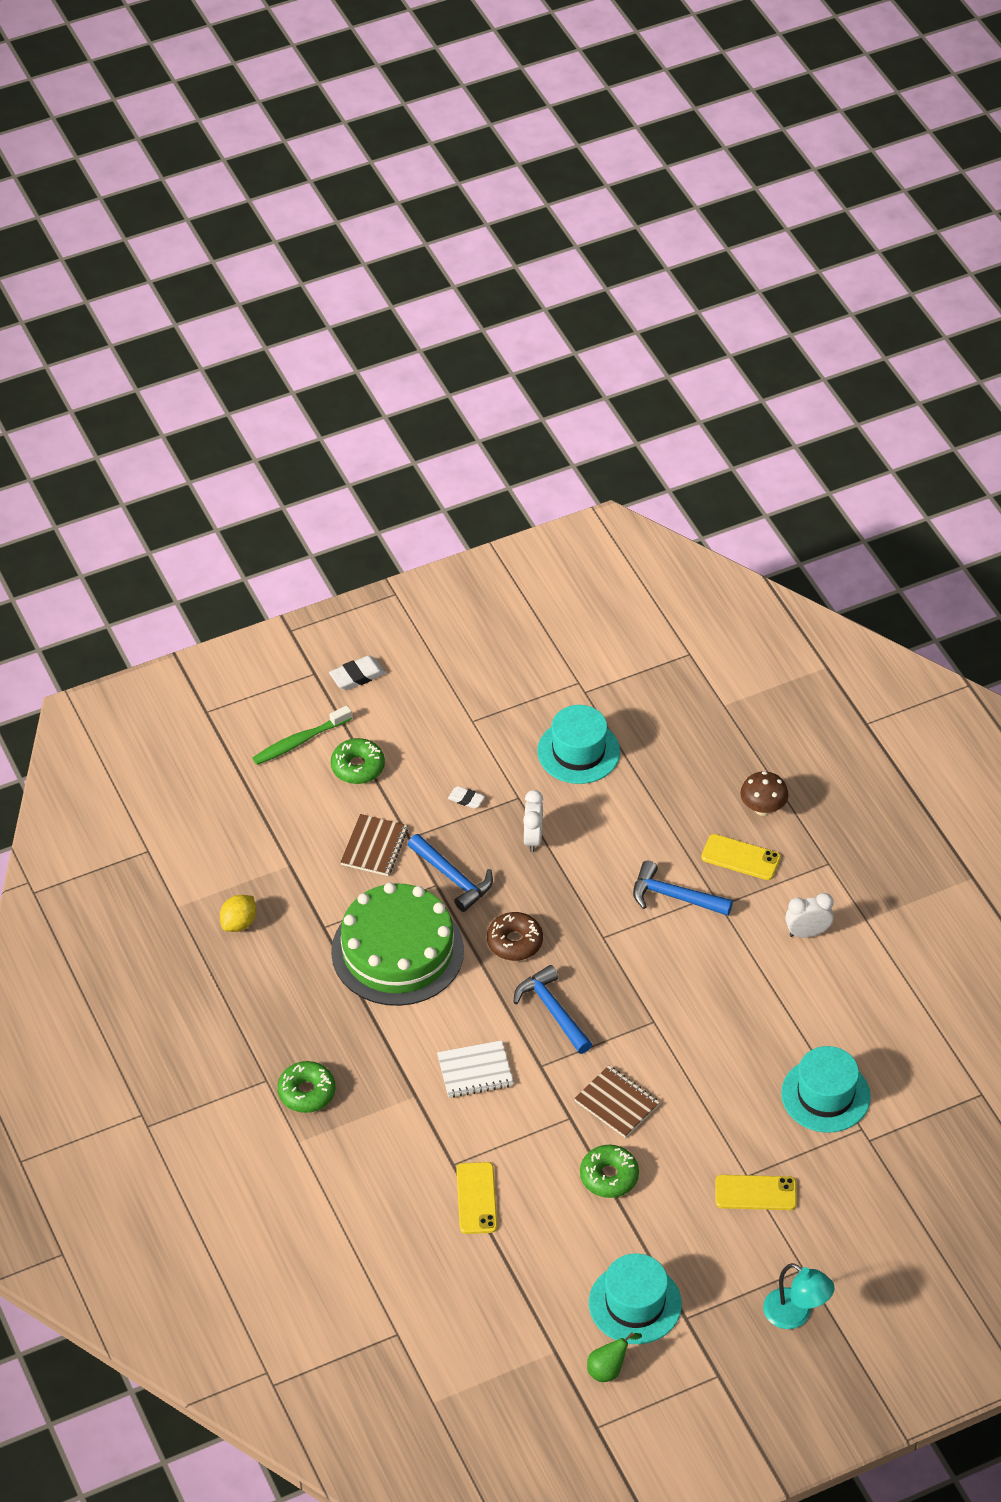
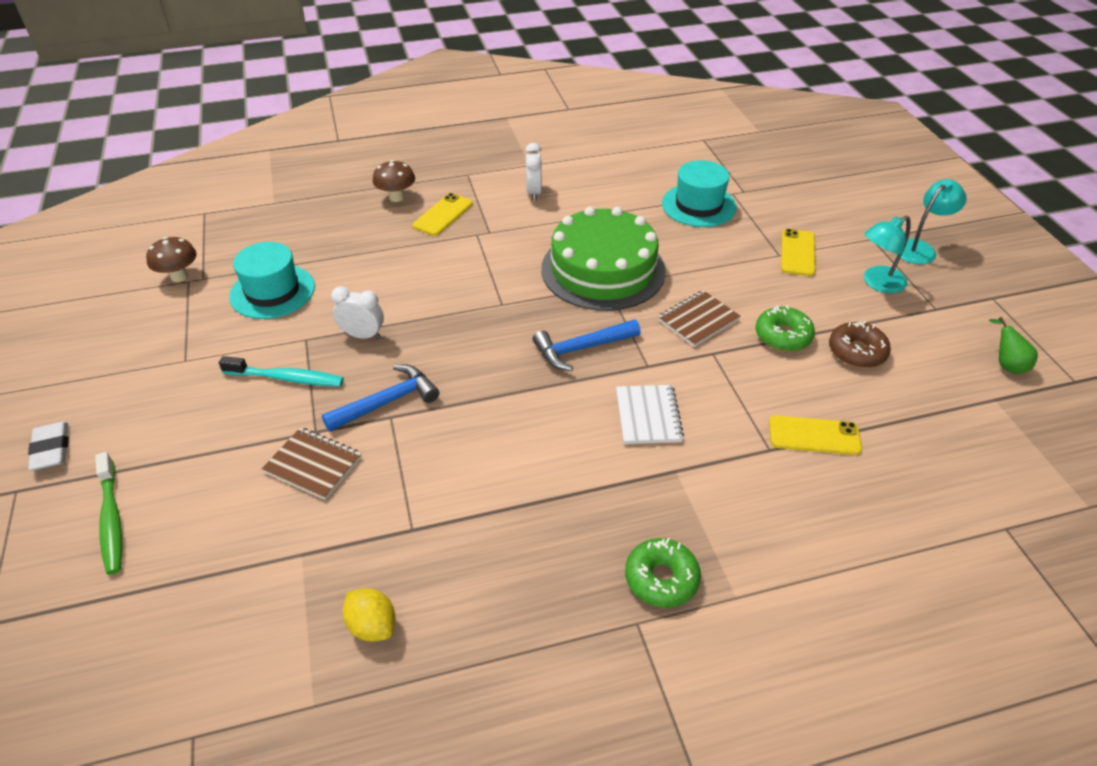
camera: 80 degrees left, 5 degrees down
(358, 767) = (187, 466): green donut -> none
(397, 951) = (471, 462): green cake -> green cake (603, 269)
(466, 799) = (286, 378): white eraser -> turquoise toothbrush
(514, 942) = (488, 365): brown donut -> brown donut (857, 352)
(583, 673) = (179, 276): none -> brown mushroom
(635, 1303) = (927, 338): turquoise hat -> none
(674, 896) = (470, 255): blue hammer -> none
(718, 1267) = (877, 283): none -> turquoise lamp

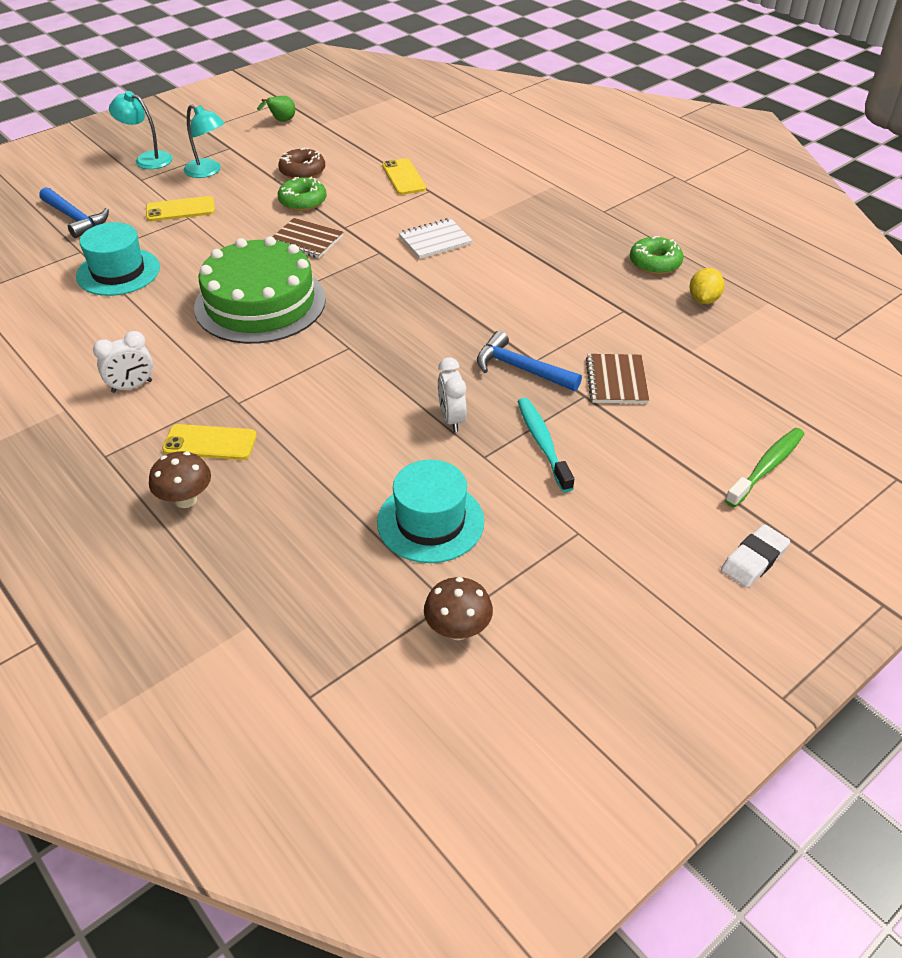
camera: 115 degrees left, 0 degrees up
(581, 348) = (381, 287): blue hammer -> blue hammer (75, 218)
(661, 578) = (567, 209): green donut -> green donut (655, 263)

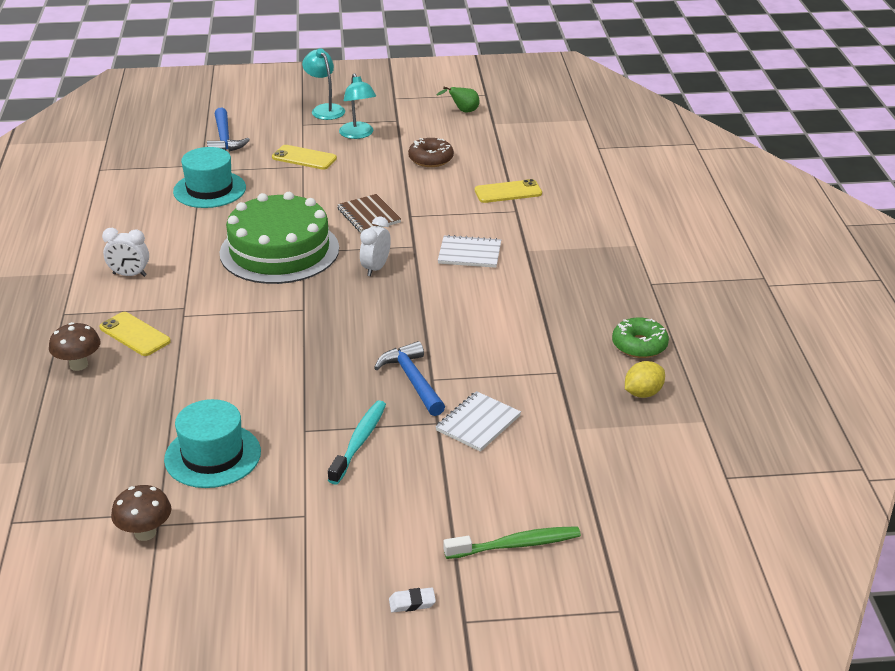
camera: 35 degrees right, 10 degrees down
(303, 201) = (402, 184): green donut -> none
(403, 177) = (508, 192): yellow phone -> yellow phone turned 60 degrees clockwise
(451, 419) = (314, 393): white clock -> white clock (376, 268)
(616, 381) = (478, 423): brown notebook -> white notebook
(753, 560) = (412, 603): white eraser -> white eraser, size x0.64

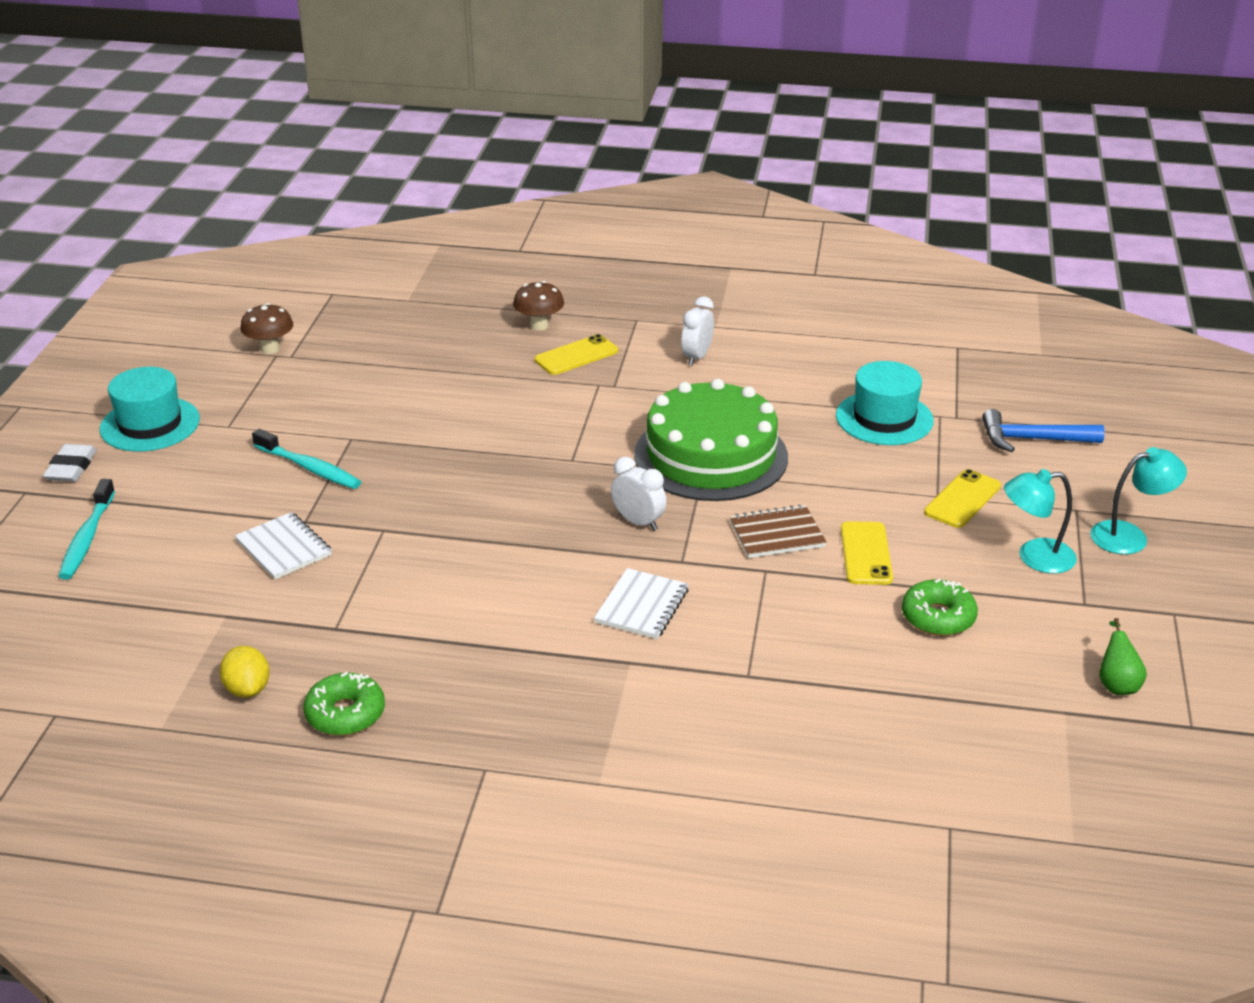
camera: 105 degrees right, 0 degrees up
(212, 456) = (349, 386): turquoise hat -> turquoise hat (150, 424)
(412, 603) = (71, 468): white eraser -> white eraser, size x1.57
(413, 380) = (389, 516): blue hammer -> none
(431, 159) = (938, 617): brown donut -> green donut
(508, 192) = (809, 678): yellow phone -> yellow phone (866, 554)
(516, 545) = (87, 538): green toothbrush -> turquoise toothbrush

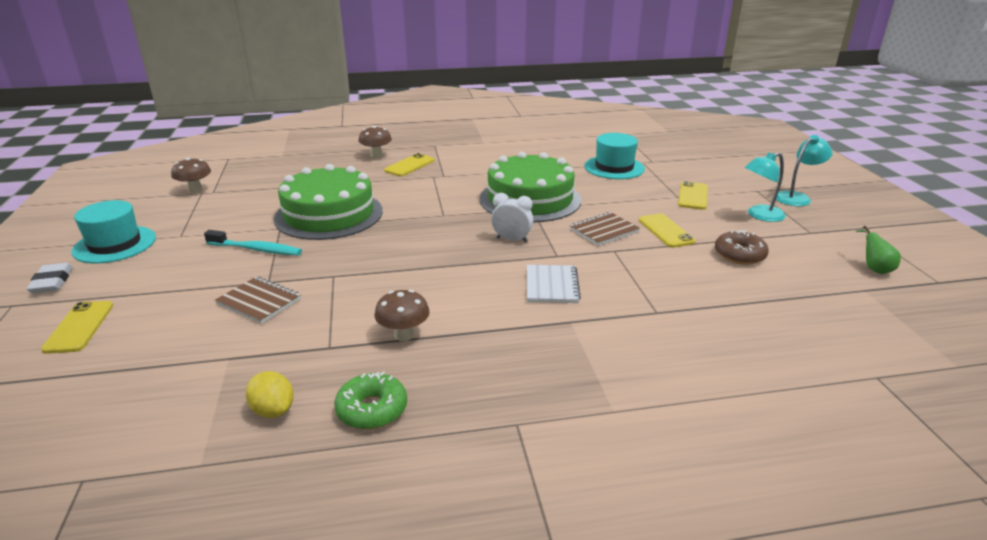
camera: 20 degrees left, 5 degrees down
(87, 538) = (79, 327): turquoise toothbrush -> yellow phone
(284, 548) = (259, 302): white notebook -> brown notebook
(422, 427) = (329, 214): none -> green cake
(424, 632) = (404, 335): none -> brown mushroom
(696, 357) = (483, 156): white clock -> none
(938, 617) = (739, 255): green donut -> brown donut
(1033, 439) = (701, 164): blue hammer -> none

